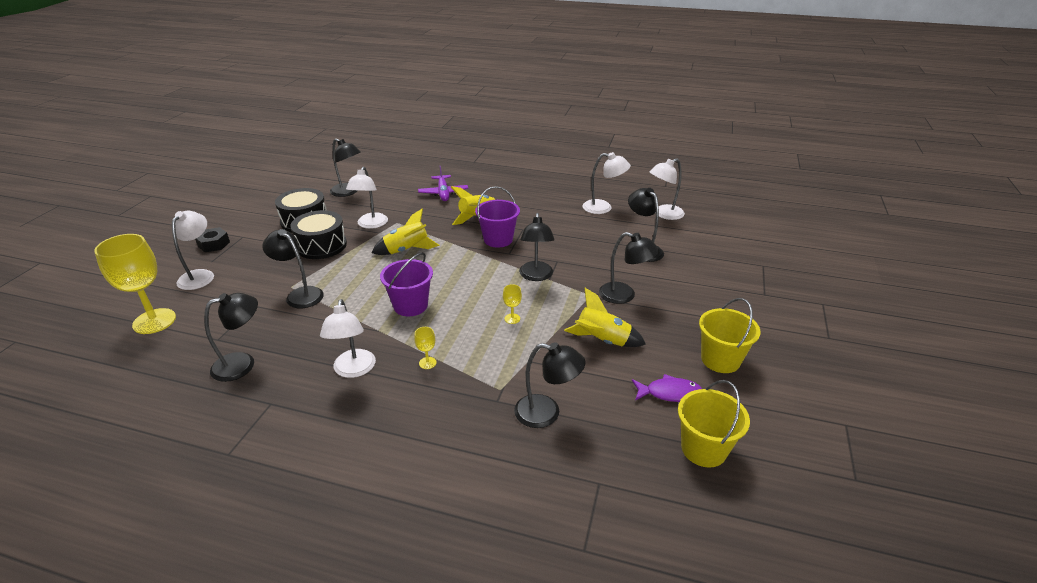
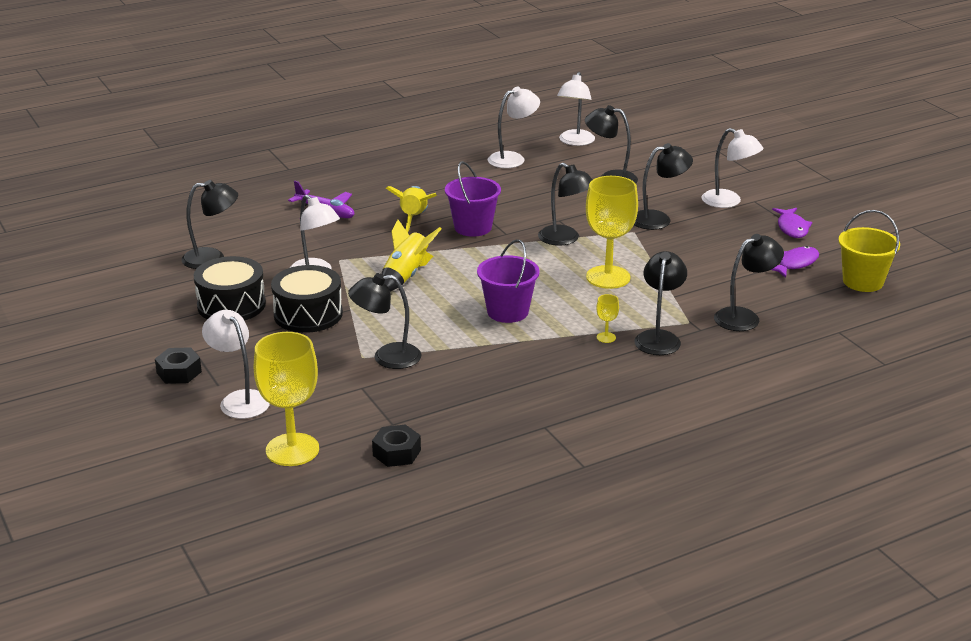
camera: 45 degrees left, 5 degrees down
(181, 360) = (396, 453): none -> black nut
(242, 364) = (459, 422): black lamp -> black lamp (659, 337)
(353, 370) = (560, 373): white lamp -> white lamp (728, 202)
(512, 318) = (608, 277): yellow goblet -> yellow goblet, size x2.44
(602, 341) = (699, 257): yellow rocket -> none
(720, 360) = (792, 228): yellow bucket -> purple fish

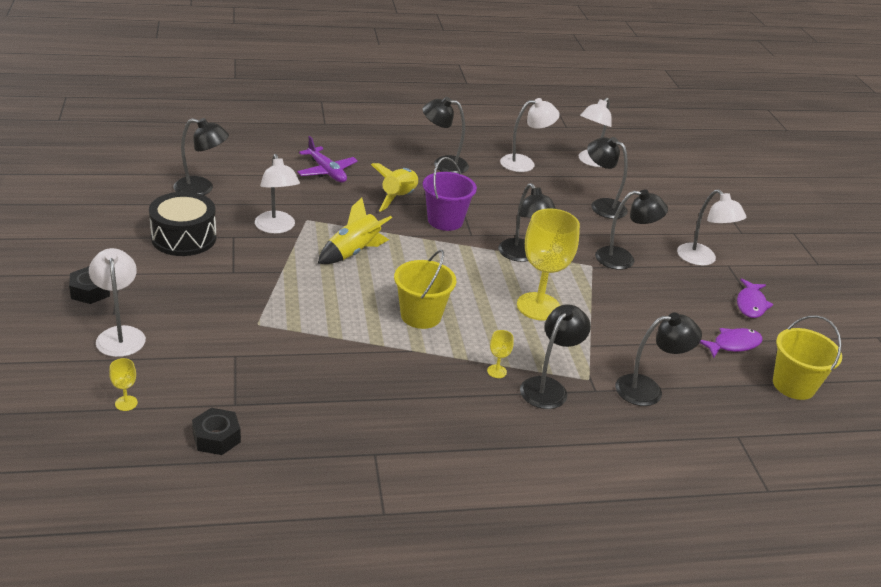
camera: 15 degrees right, 5 degrees up
(292, 450) = (126, 403): yellow goblet -> yellow goblet, size x0.41
(308, 314) = (241, 266): black drum -> none
(387, 357) = (279, 330): black lamp -> black lamp (443, 164)
(507, 312) = (421, 316): purple bucket -> yellow bucket

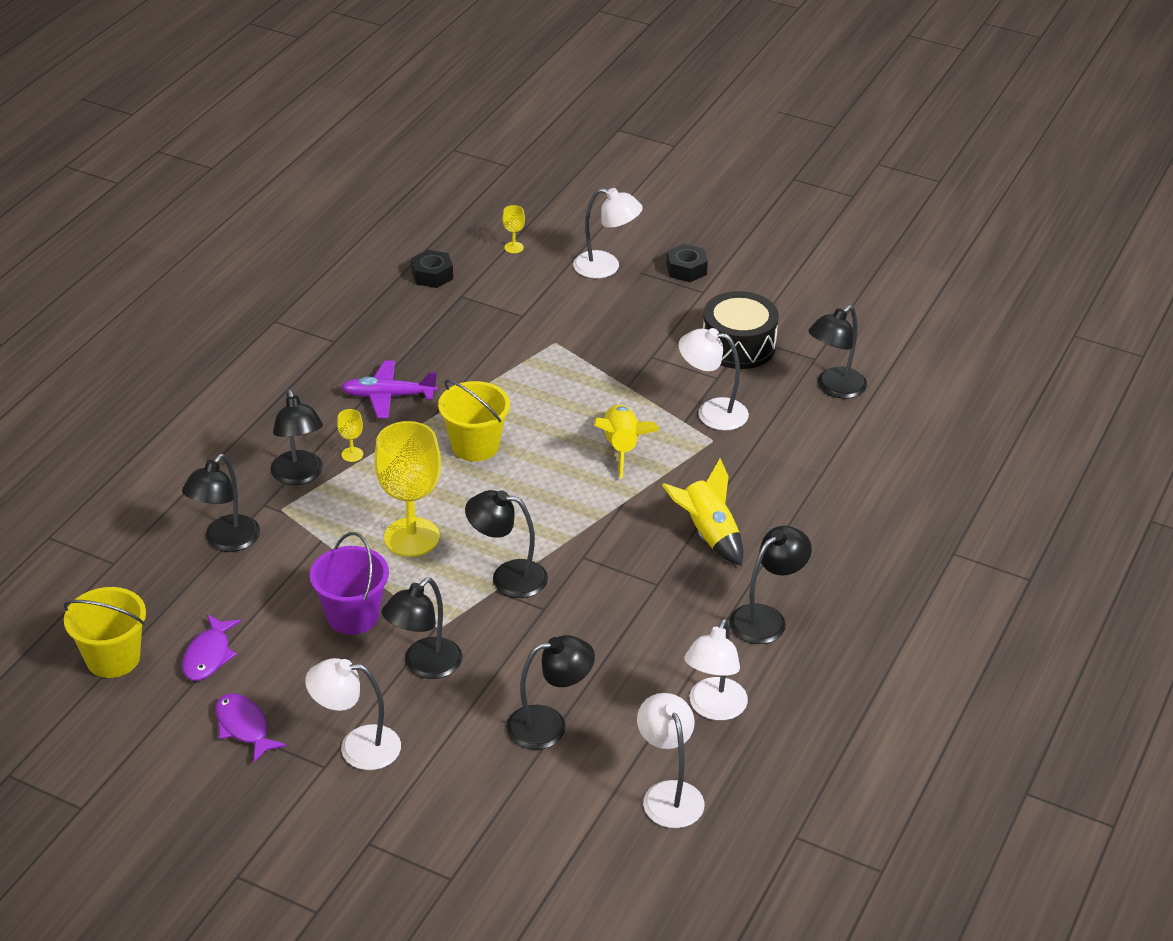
camera: 130 degrees right, 5 degrees up
(327, 171) = (814, 500): purple plane -> purple plane (388, 396)
(445, 221) = (629, 549): purple bucket -> purple bucket (352, 616)

